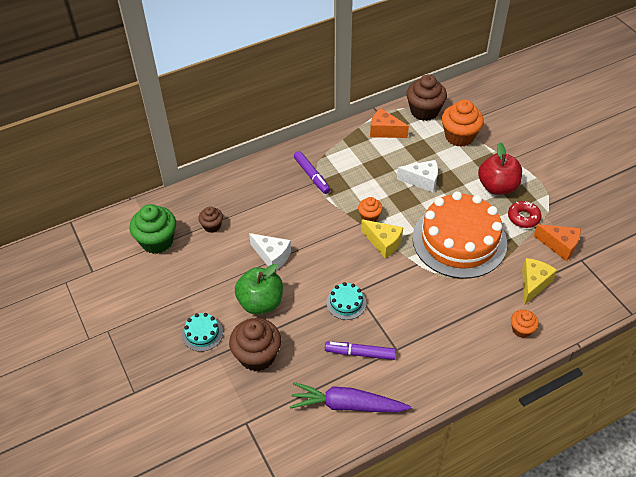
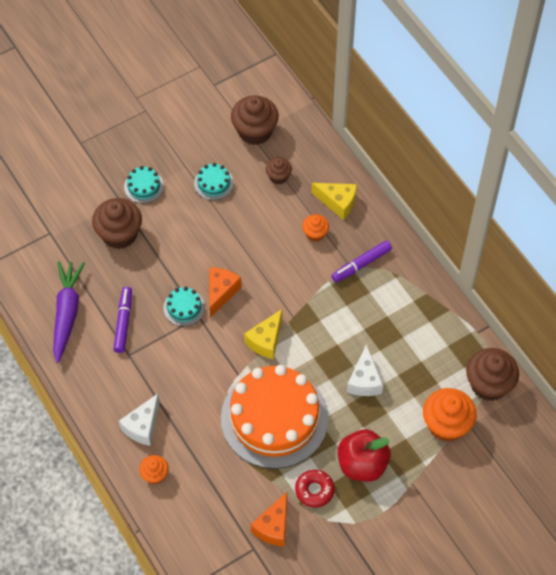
camera: 85 degrees right, 10 degrees up
(157, 241) = (255, 131): green cupcake -> brown cupcake
(210, 275) = (213, 183): none -> turquoise cake
(260, 302) = (181, 231): green apple -> none
(272, 256) = (241, 236): white cheese -> white cheese (142, 426)
(369, 216) = (303, 326): orange cupcake -> orange cupcake (315, 234)
(384, 131) = (446, 339): orange cheese -> orange cheese (221, 292)
(533, 284) = (216, 492): yellow cheese -> yellow cheese (338, 203)

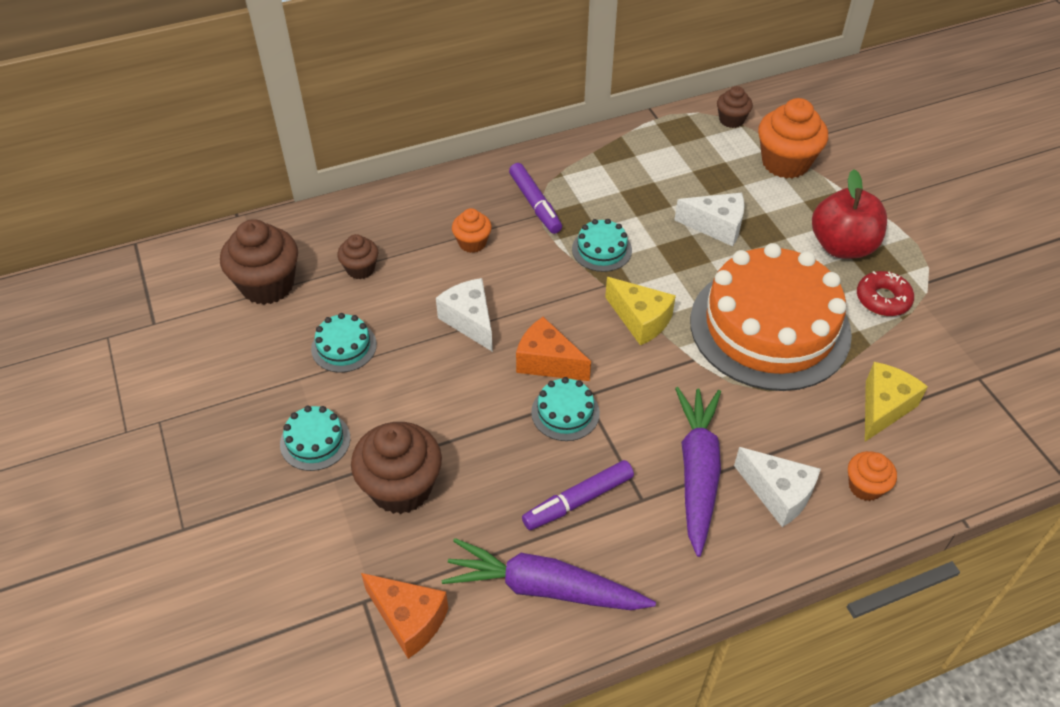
camera: 80 degrees left, 10 degrees down
(123, 322) = (578, 500): purple marker -> purple marker turned 45 degrees counterclockwise
(151, 382) = (697, 473): none -> purple carrot
(246, 245) = (470, 321): none -> white cheese
(273, 527) = (942, 351): orange cheese -> orange cheese (409, 619)
(325, 311) = (601, 249): none -> turquoise cake
(338, 203) = (428, 213): yellow cheese -> yellow cheese (883, 407)
(489, 384) = (731, 120): brown cupcake -> brown cupcake, size x0.54

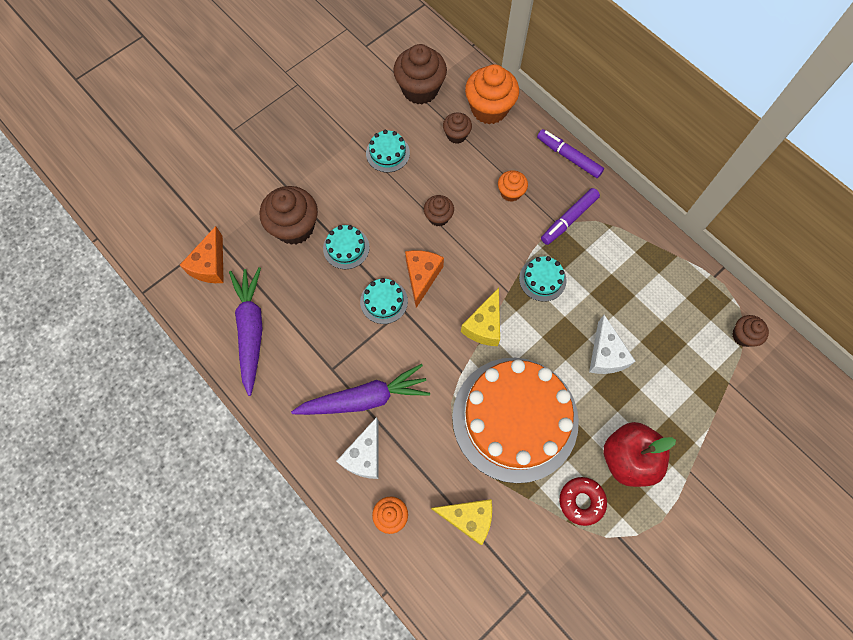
camera: 70 degrees right, 20 degrees up
(315, 441) = (311, 168): turquoise cake -> turquoise cake (346, 248)
(470, 321) = (438, 217): white cheese -> brown cupcake
(578, 500) = (318, 330): purple marker -> purple marker (568, 157)
(785, 163) = (709, 392): orange cupcake -> orange cupcake (489, 109)

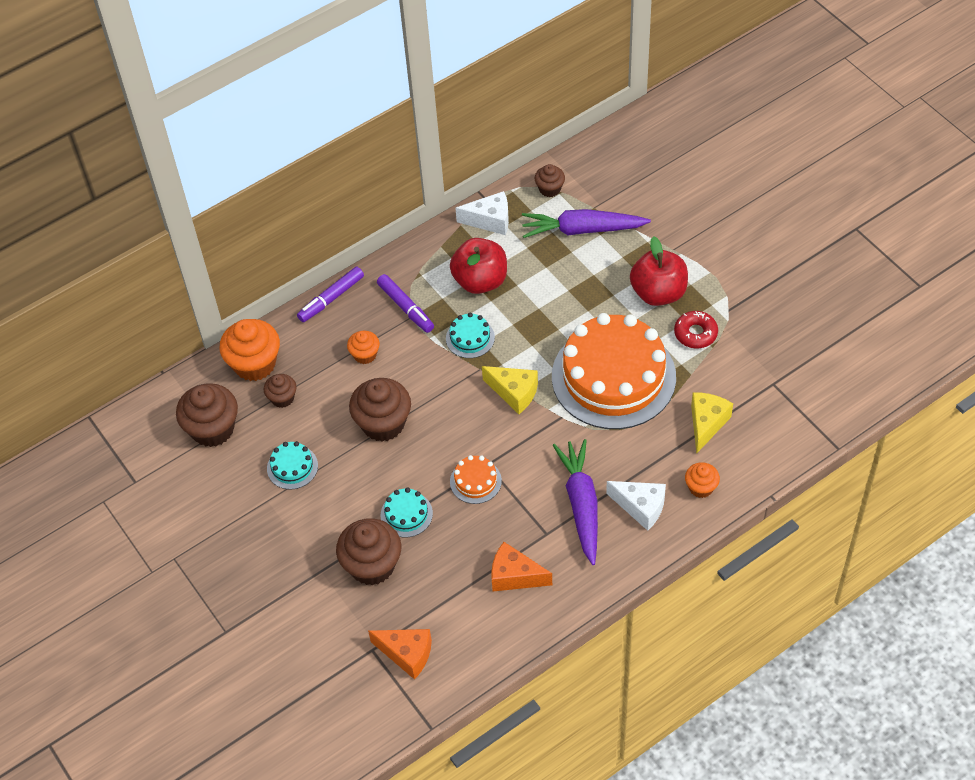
camera: 80 degrees left, 15 degrees down
(251, 330) = (493, 611): purple carrot -> purple carrot (582, 230)
(384, 301) = (475, 481): turquoise cake -> orange cake
(422, 277) = (452, 444): orange cheese -> orange cheese (514, 576)
(438, 217) = (383, 423): brown cupcake -> brown cupcake, size x1.84
(605, 355) = (556, 296): white cheese -> white cheese (490, 220)
(612, 281) = (480, 281): none -> red apple

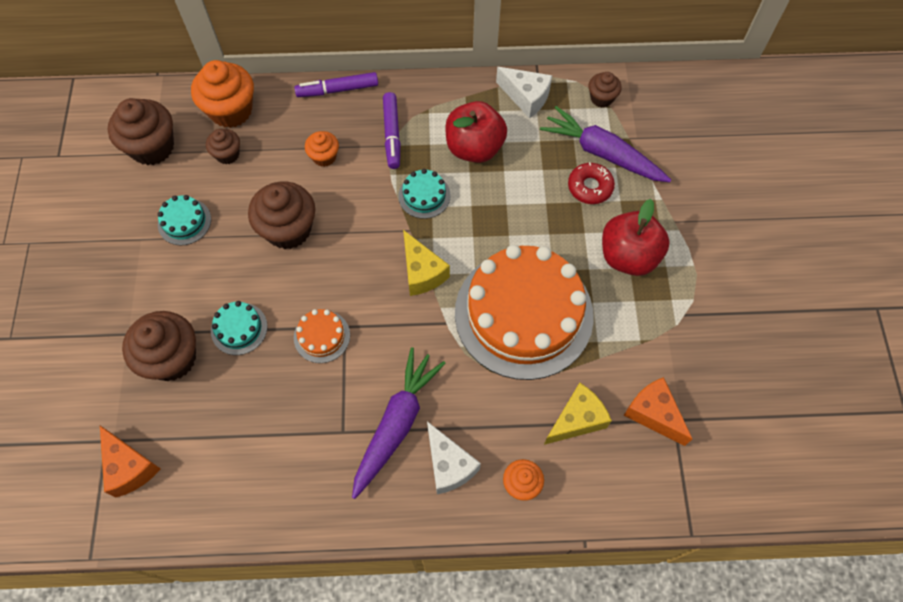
camera: 30 degrees right, 10 degrees up
(514, 576) = (281, 455): orange cheese -> orange cheese (653, 414)
(695, 333) = (634, 319): red donut -> red donut (590, 187)

